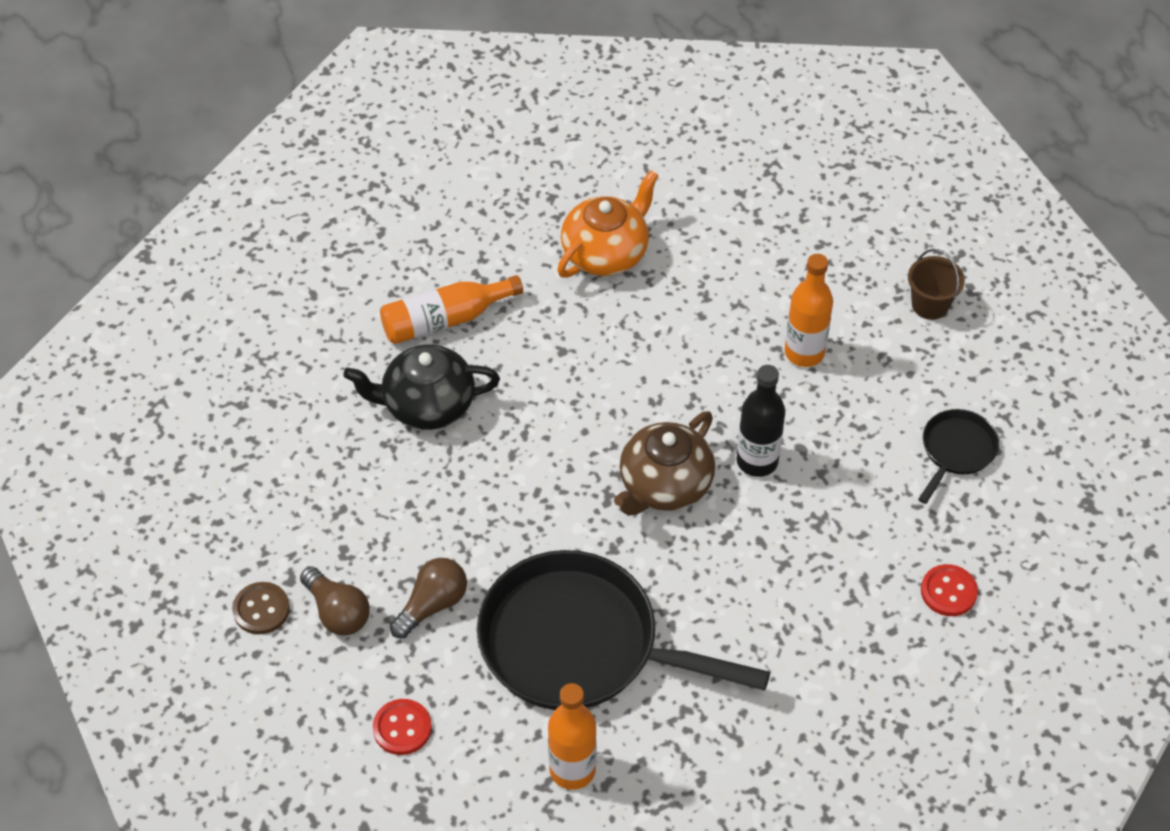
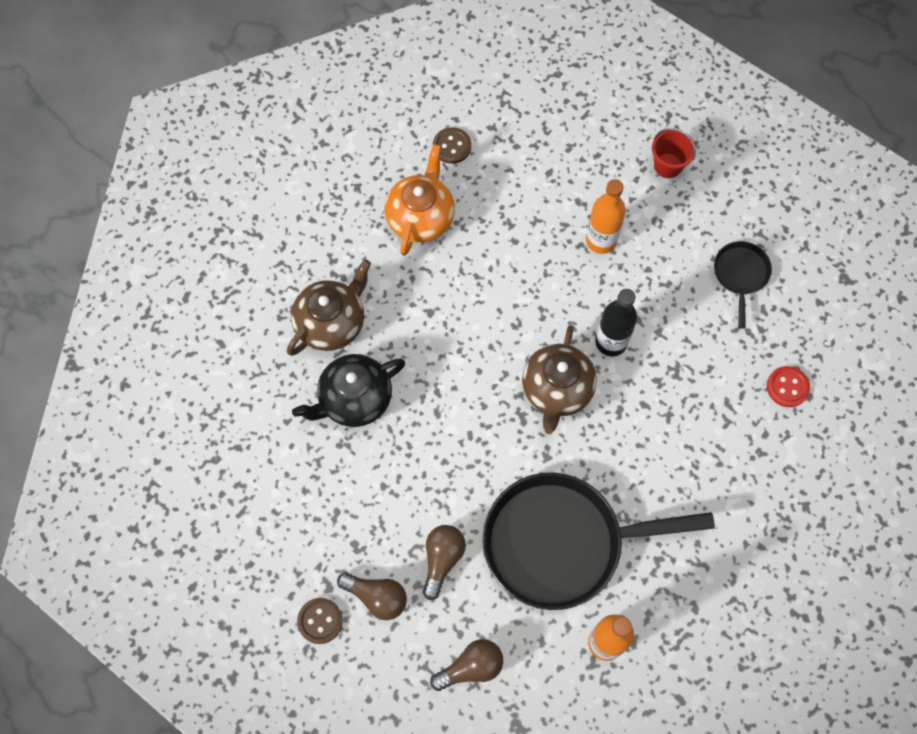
camera: 25 degrees left, 15 degrees up
(402, 728) = (471, 667): red button -> brown light bulb
(445, 320) = (331, 323): orange bottle -> brown teapot
(682, 195) = (452, 146): none -> brown button
(930, 305) = (668, 165): brown bucket -> red bucket

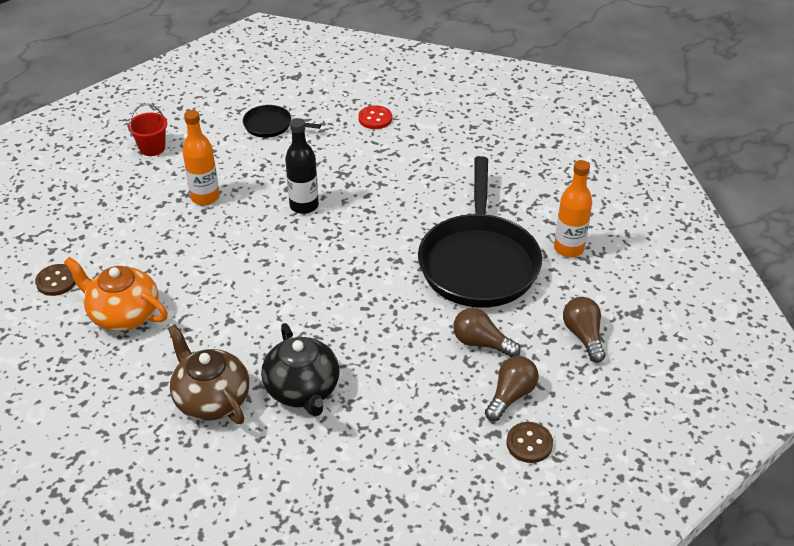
camera: 80 degrees left, 25 degrees down
(557, 390) = (338, 245): brown teapot -> none

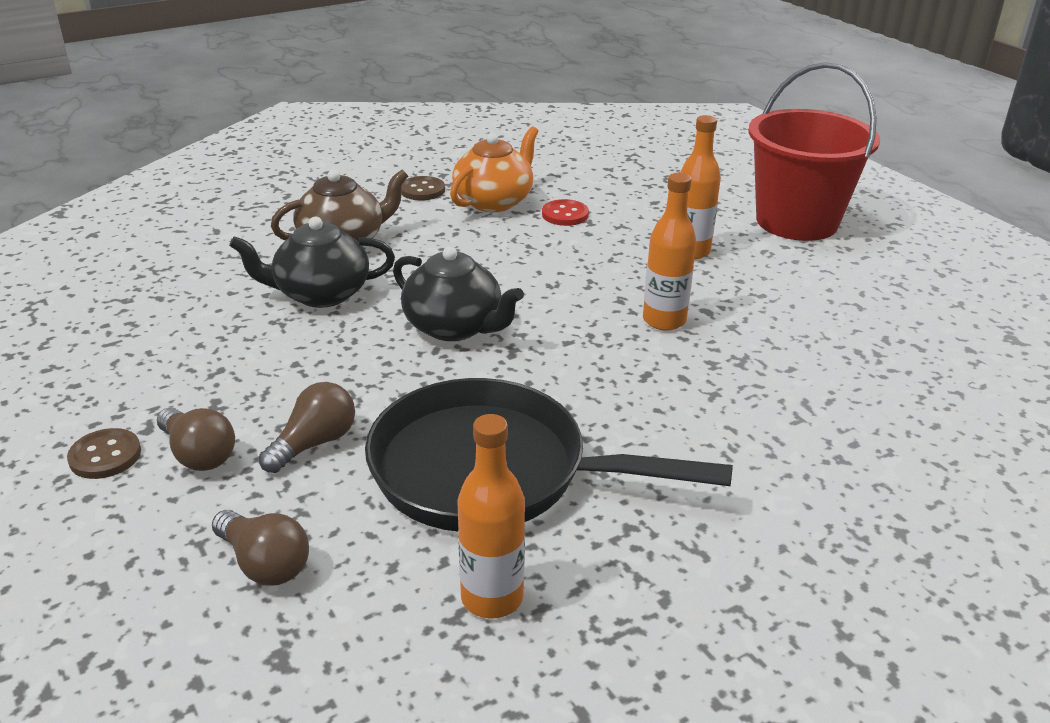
camera: 100 degrees right, 10 degrees down
(56, 281) = (558, 171): brown button -> brown button (422, 190)
(152, 148) = (797, 221): red bucket -> red bucket, size x2.35
(271, 126) = (862, 307): black pan -> none
(304, 205) = (664, 320): black bottle -> orange bottle
(334, 303) = (454, 327): none -> black teapot
(375, 119) = (902, 409): red button -> red button (565, 215)
(583, 336) = (264, 563): brown light bulb -> brown light bulb turned 45 degrees clockwise

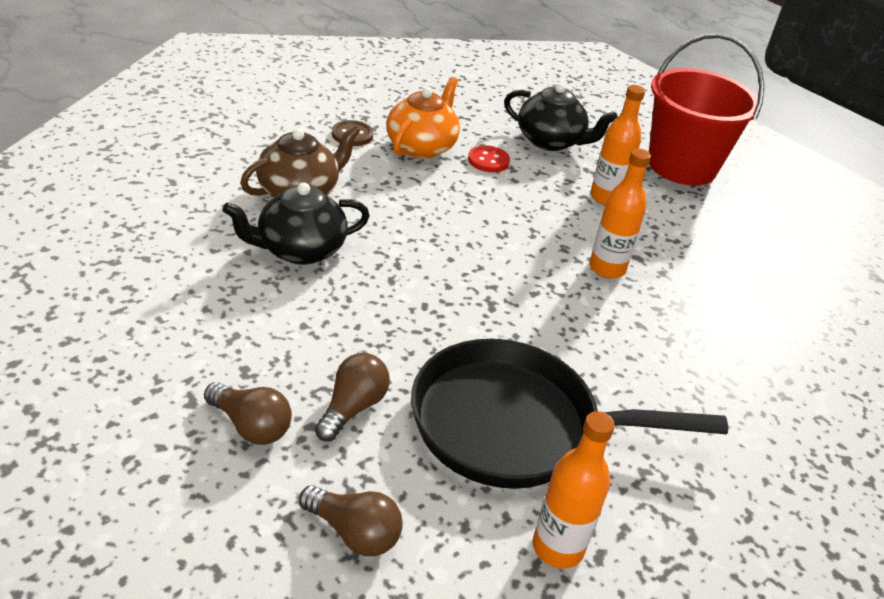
camera: 15 degrees left, 5 degrees up
(105, 456) = (162, 433): brown button -> none
(454, 327) = (433, 281): black teapot -> black teapot (550, 141)

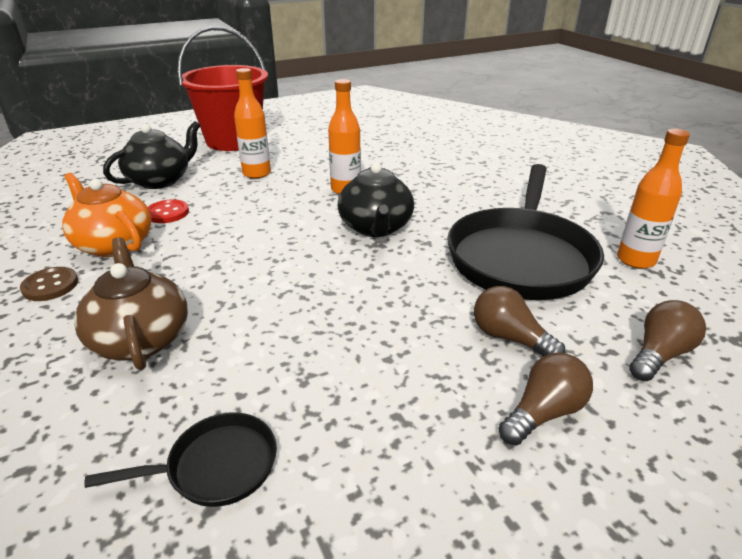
camera: 70 degrees left, 5 degrees down
(179, 253) = (215, 466): none -> black pan
(299, 250) = (256, 349): black teapot -> black teapot (376, 227)

